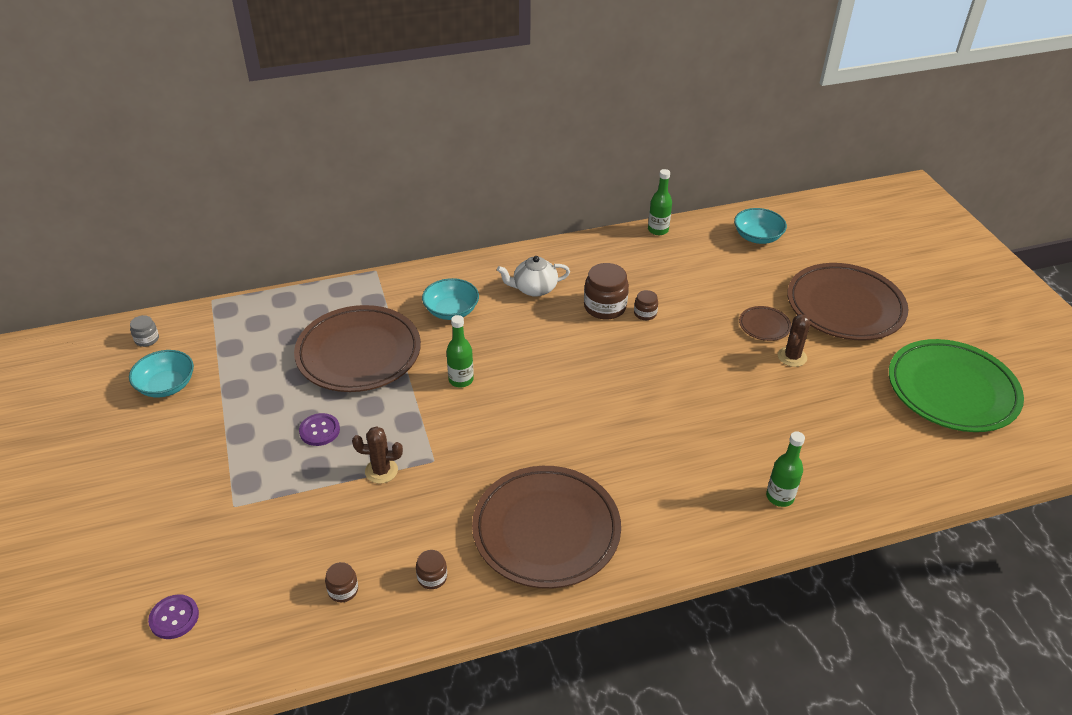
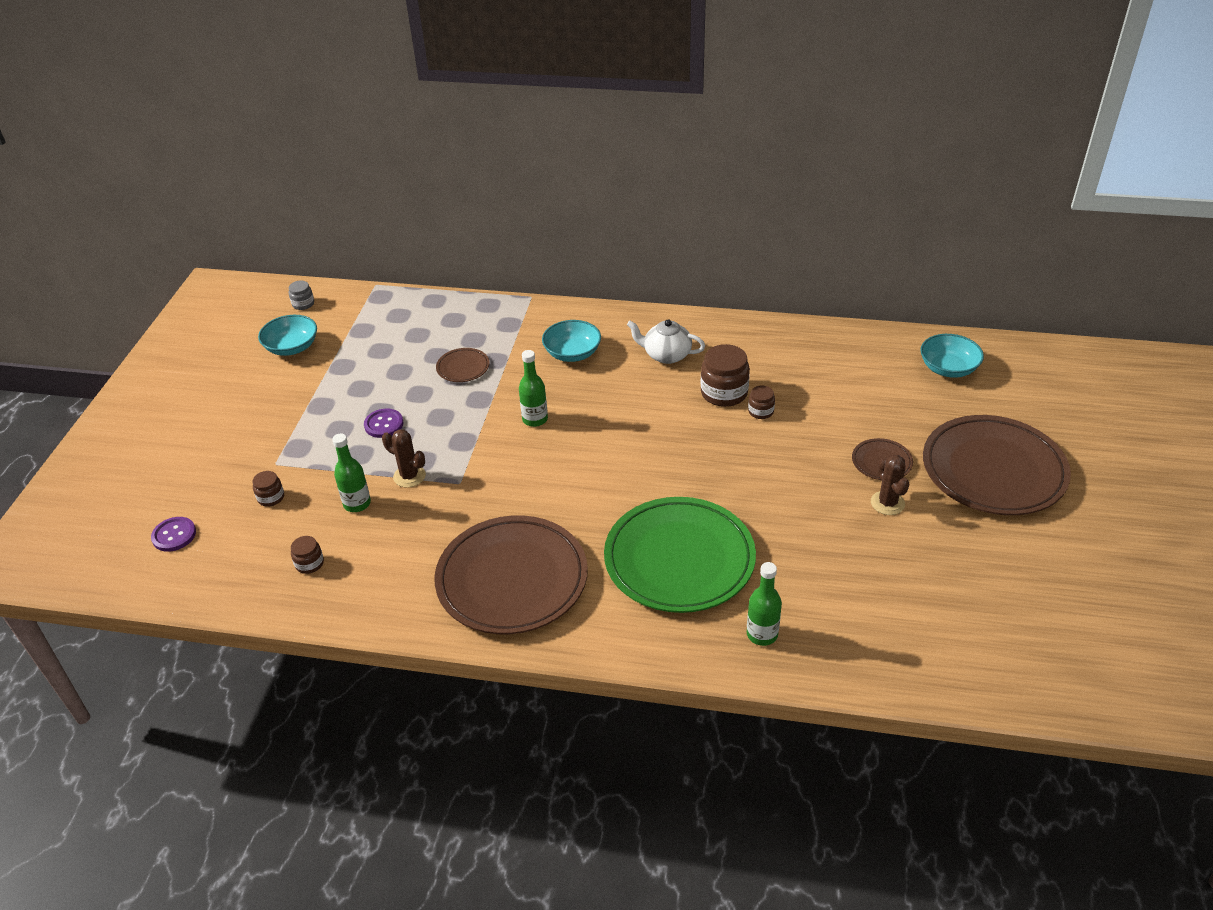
camera: 30 degrees right, 0 degrees up
(359, 353) = (463, 367): brown plate -> brown plate, size x0.43
(432, 577) = (386, 581): brown jar -> brown jar (271, 497)
(658, 230) = (840, 331): green bottle -> green bottle (357, 504)
(792, 357) = (887, 503): brown cactus -> brown cactus turned 75 degrees counterclockwise
(952, 390) = (1052, 598): green plate -> green plate (679, 559)

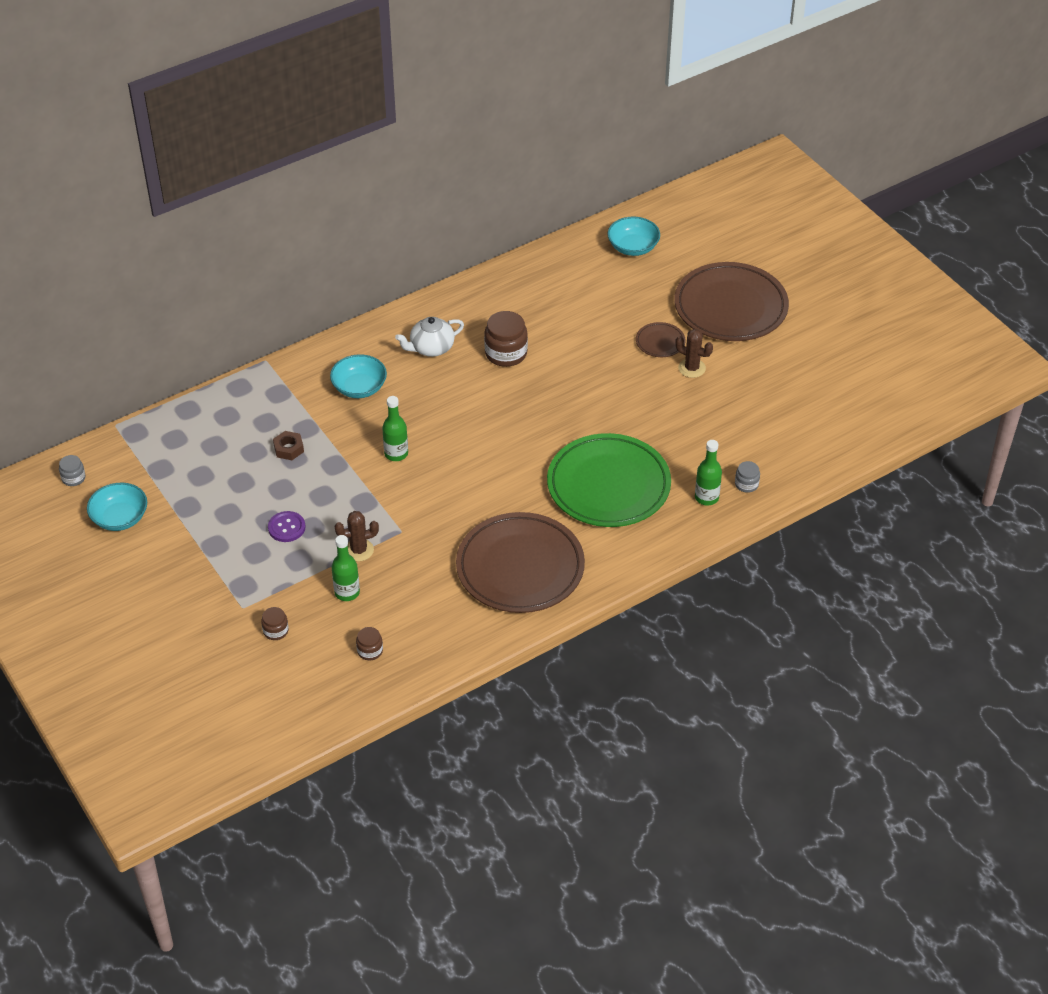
camera: 45 degrees left, 5 degrees up
(174, 535) = (240, 702): purple button -> none
(463, 367) = (288, 449): brown plate -> brown nut
(760, 411) = (546, 352): brown jar -> none
(819, 649) = (746, 484): none -> grey jar

